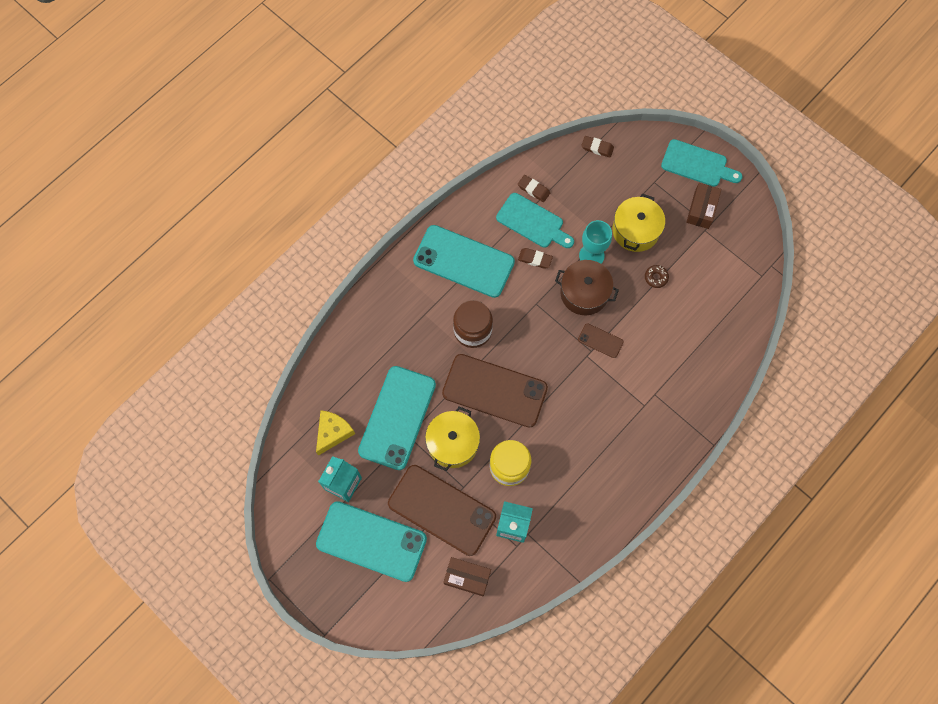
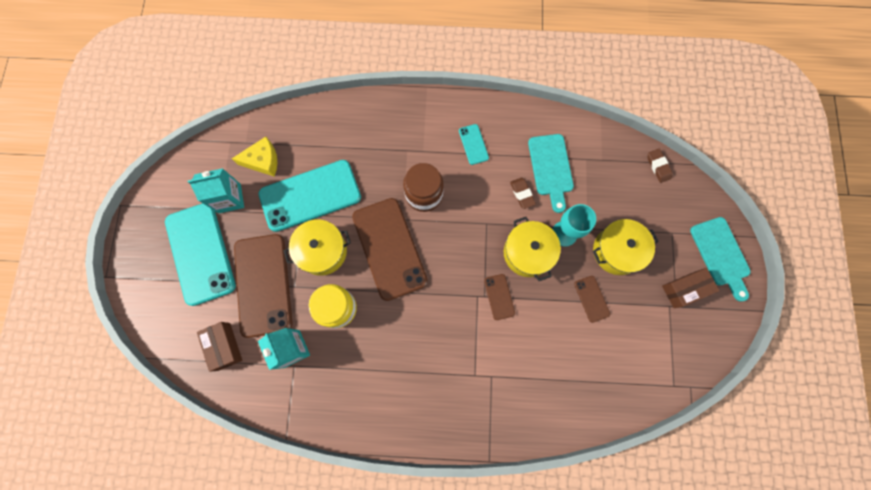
camera: 50 degrees right, 5 degrees up
(464, 261) = (473, 144): turquoise phone -> turquoise phone, size x0.44
(533, 189) = (578, 148): brown eraser -> none
(584, 293) = (528, 253): brown pot -> yellow pot
(656, 278) = (591, 299): brown donut -> brown phone

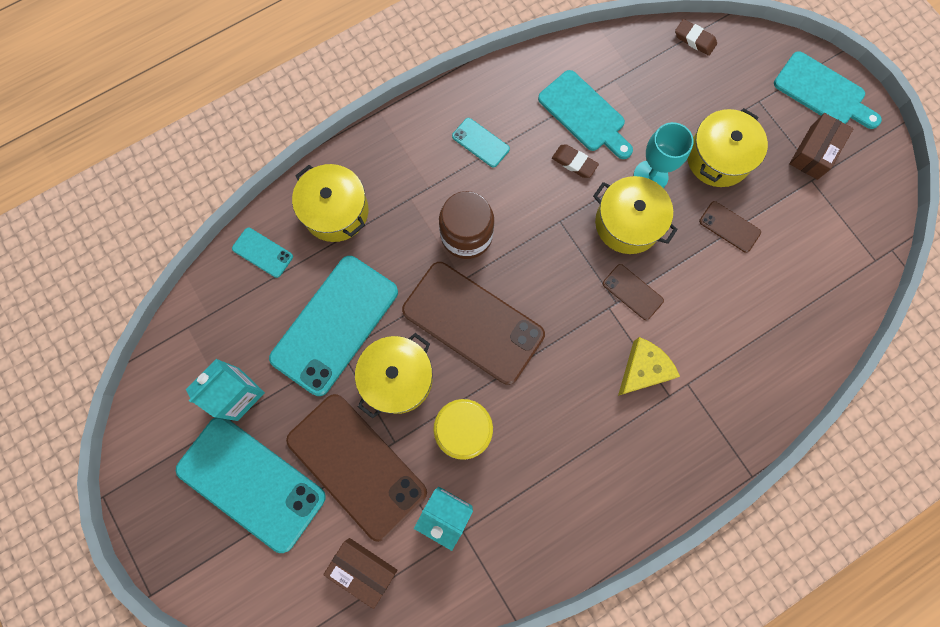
camera: 35 degrees left, 0 degrees up
(263, 161) = (246, 322): yellow cheese -> yellow cheese (643, 369)
(300, 127) = (262, 252): none -> turquoise phone
(358, 130) = (336, 211): none -> yellow pot

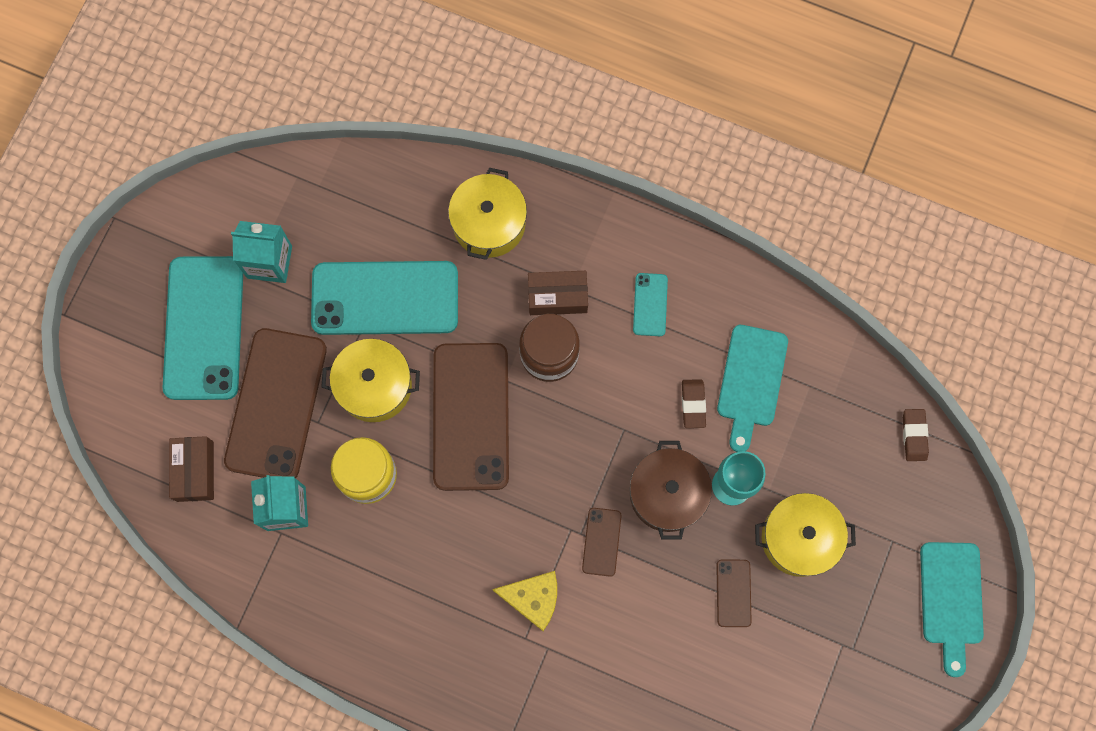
camera: 55 degrees right, 0 degrees up
(262, 252) = (406, 189): turquoise phone -> none
(627, 223) = (667, 494): yellow pot -> brown pot
(814, 152) = (875, 629): brown box -> brown box (557, 297)

